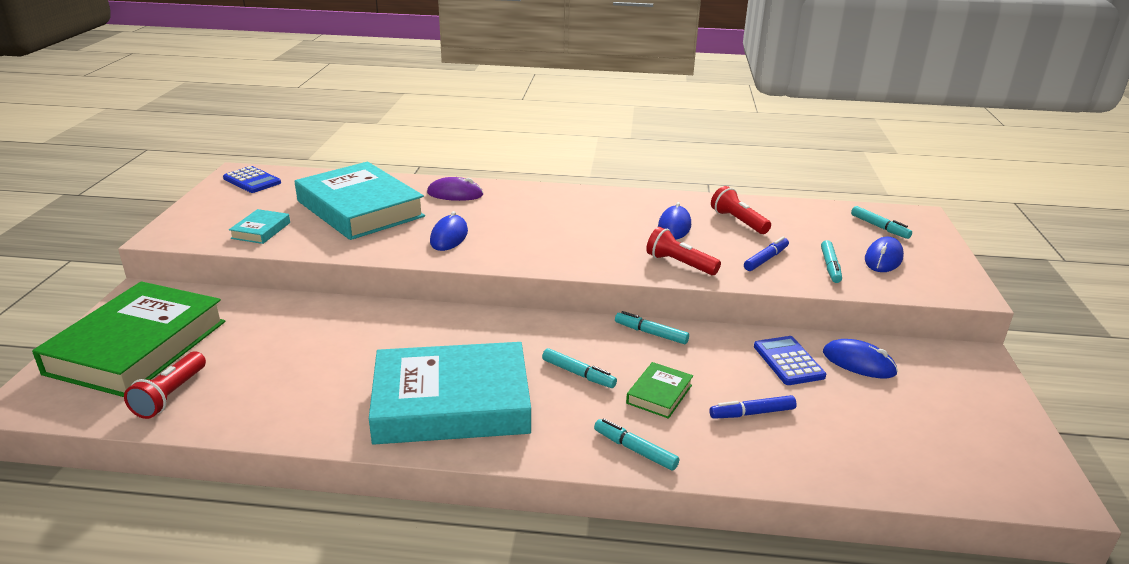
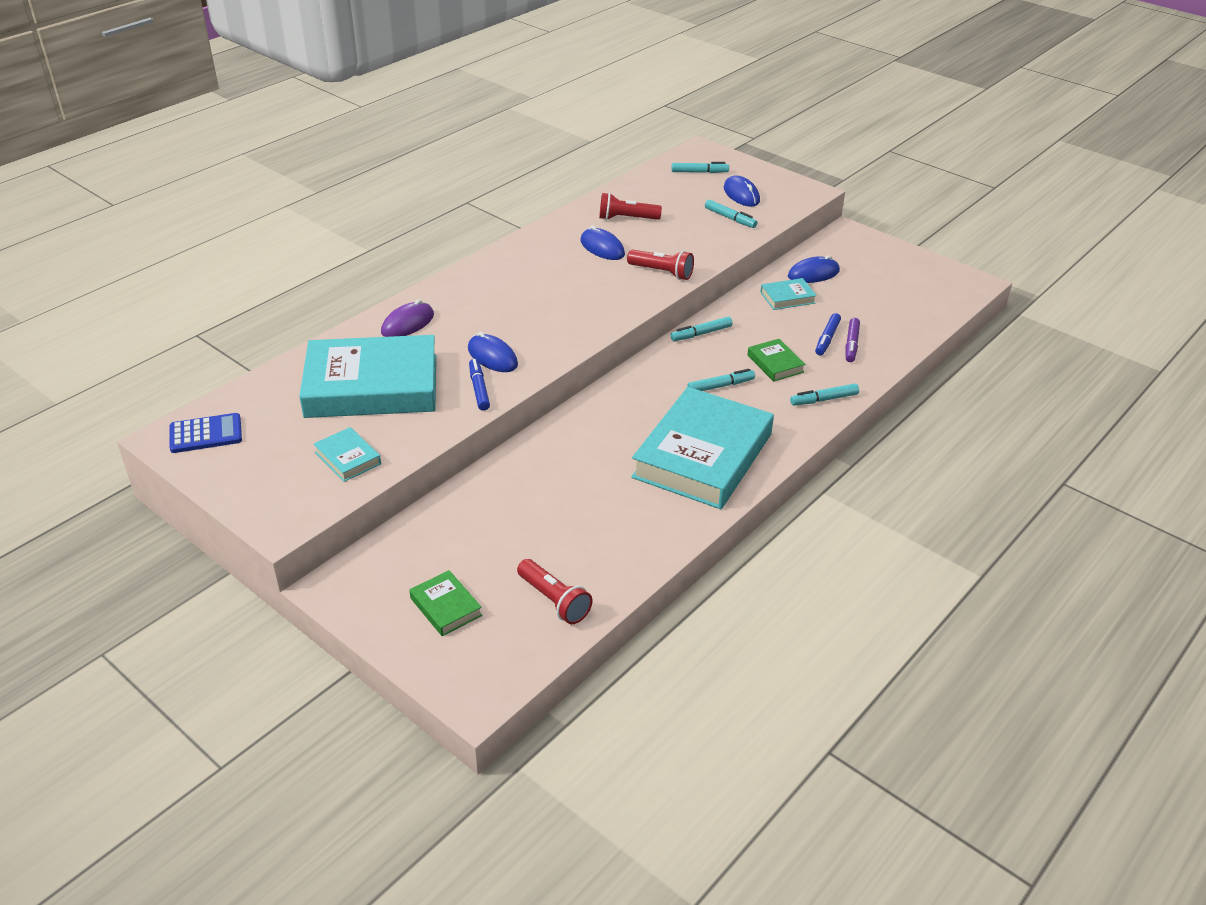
camera: 55 degrees left, 10 degrees up
(137, 347) = (446, 607): green book -> green book, size x0.42
(679, 264) = (662, 272): red flashlight -> red flashlight turned 135 degrees counterclockwise
(766, 259) = (694, 236): blue marker -> blue marker (479, 389)
(766, 434) = (851, 344): none -> purple marker
(788, 361) = (787, 297): blue calculator -> turquoise book

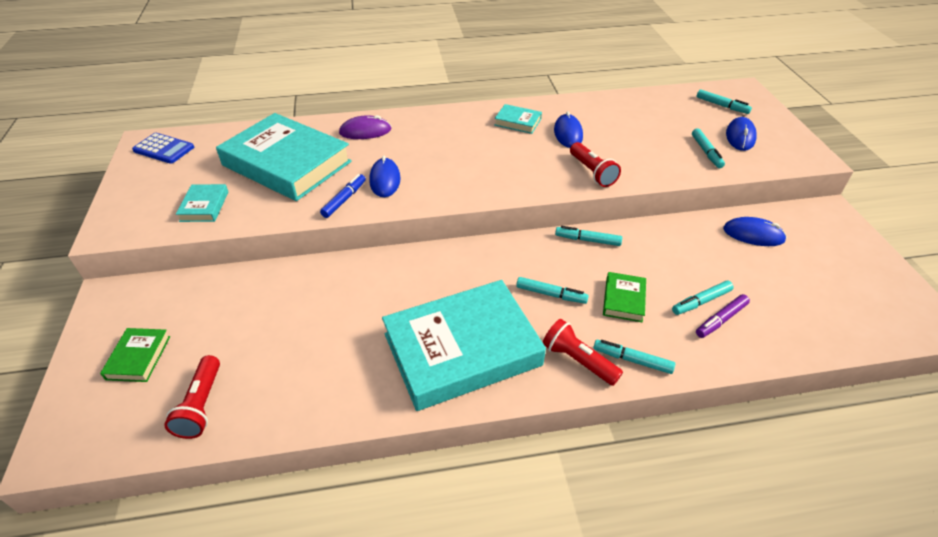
camera: 40 degrees right, 5 degrees up
(626, 219) = (615, 119): red flashlight -> red flashlight (578, 360)
(787, 297) = (703, 245): turquoise book -> turquoise book (517, 122)
(827, 339) = (701, 301): blue marker -> turquoise marker

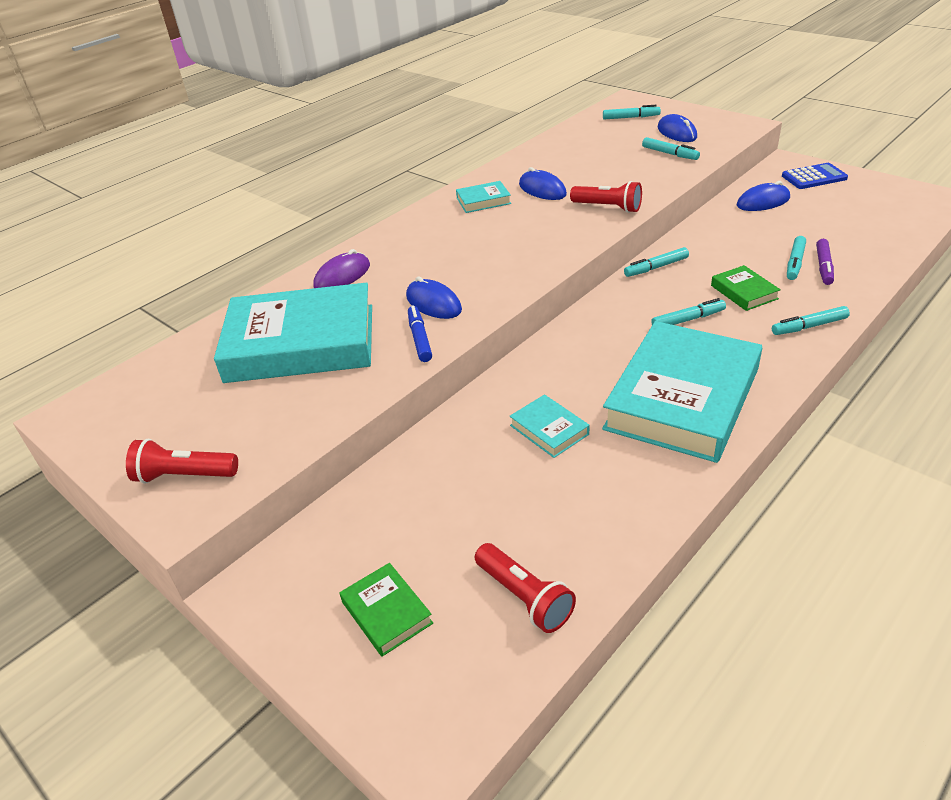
camera: 35 degrees left, 5 degrees down
(164, 149) = (112, 408): blue calculator -> blue calculator (814, 177)
(204, 206) = (268, 427): turquoise book -> turquoise book (549, 430)
(578, 360) = (775, 350): red flashlight -> red flashlight (184, 476)

